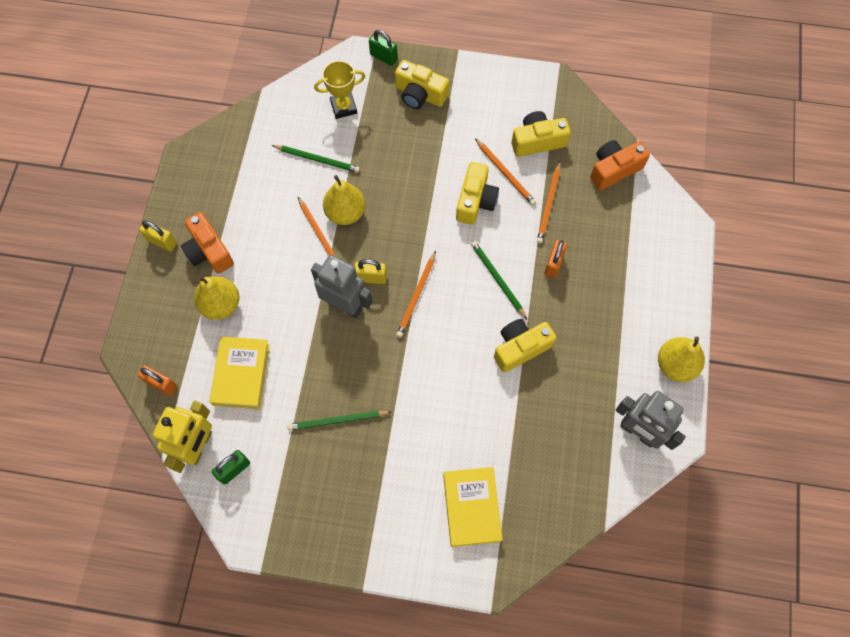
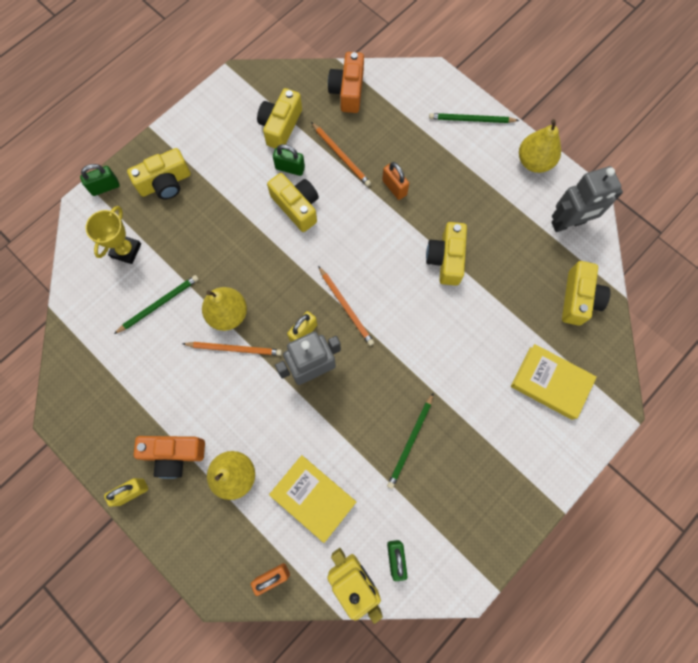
camera: 55 degrees left, 5 degrees up
(497, 279) = (377, 236): green pencil -> green pencil (471, 120)
(505, 173) = (290, 168): orange pencil -> green padlock
(570, 485) = (578, 299): none -> yellow camera

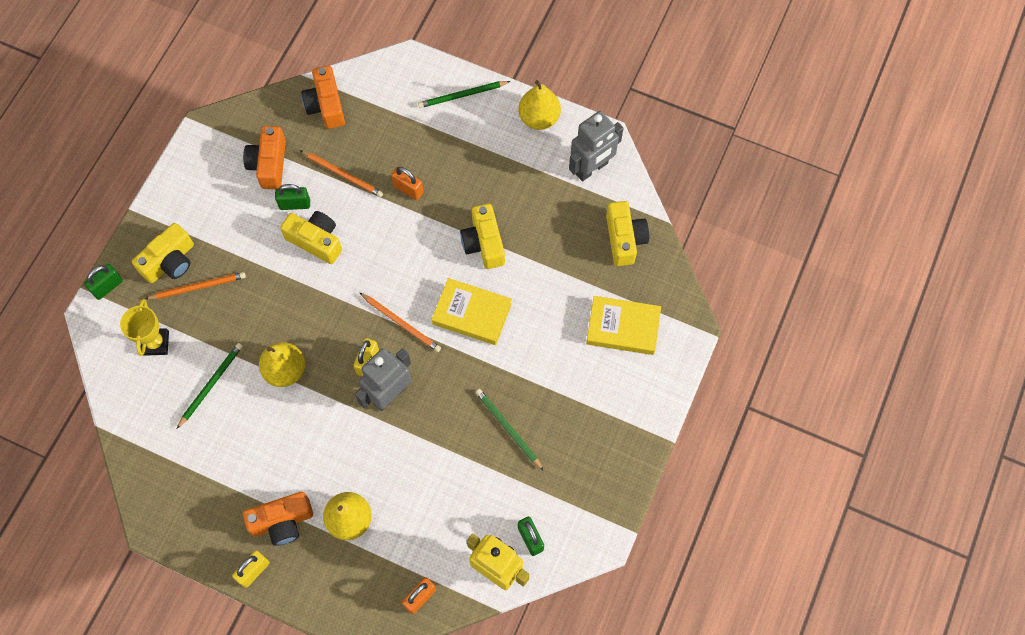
camera: 20 degrees left, 5 degrees down
(234, 349) = (304, 401): orange pencil -> orange pencil (198, 287)
(280, 126) = (269, 164): yellow camera -> orange camera
(313, 498) = (433, 513): yellow book -> yellow book (472, 314)
(410, 442) = (508, 428): green pencil -> green pencil turned 135 degrees clockwise

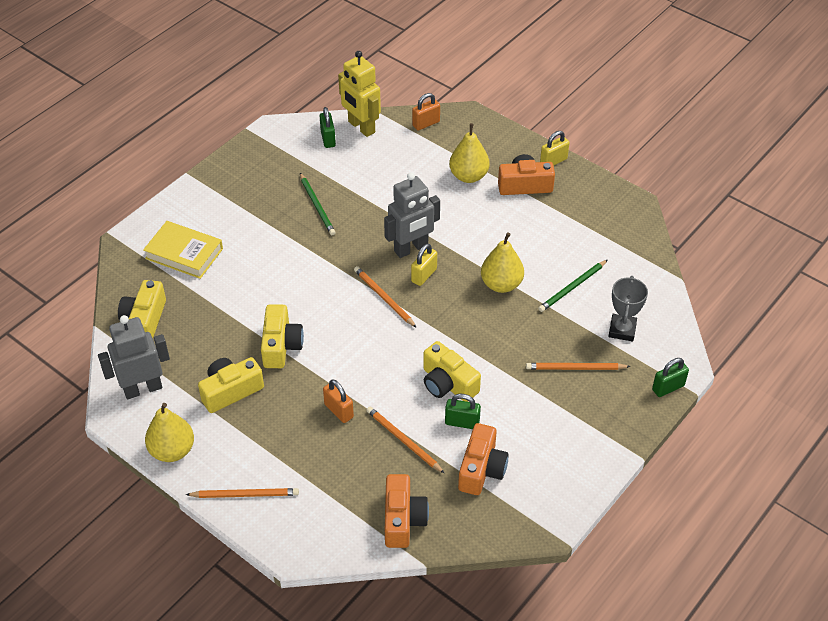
camera: 165 degrees left, 20 degrees down
(155, 343) = (622, 330): yellow trophy -> grey trophy
(170, 261) = (601, 397): yellow camera -> yellow camera (230, 391)
(462, 95) = (245, 494): green pencil -> orange pencil
(472, 314) = (315, 291): yellow book -> none

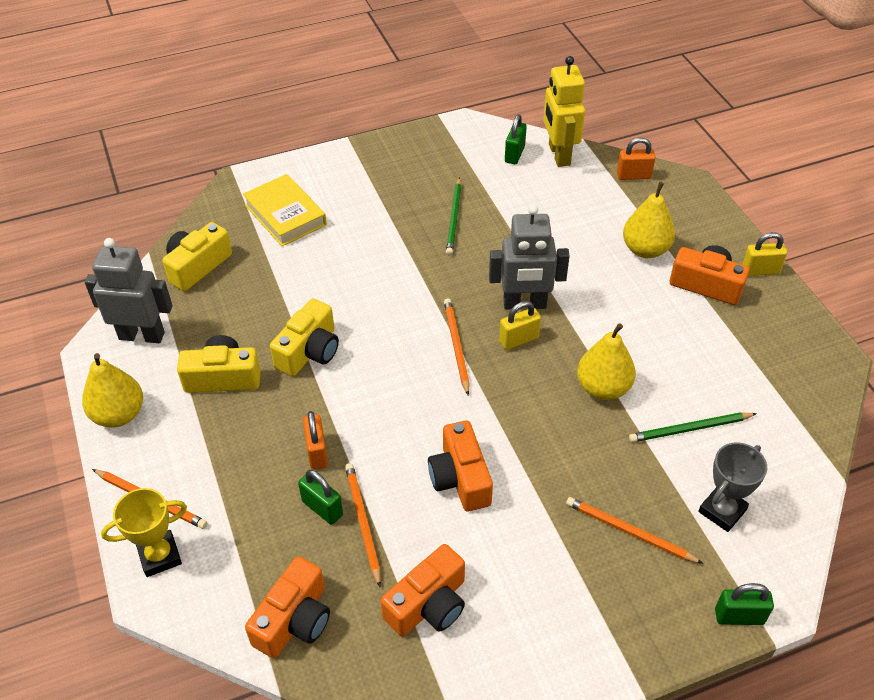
camera: 30 degrees right, 0 degrees up
(280, 526) = (160, 556): none -> yellow trophy
(448, 383) = (460, 478): yellow camera -> orange camera
(462, 422) = (445, 534): green padlock -> green padlock (322, 508)

